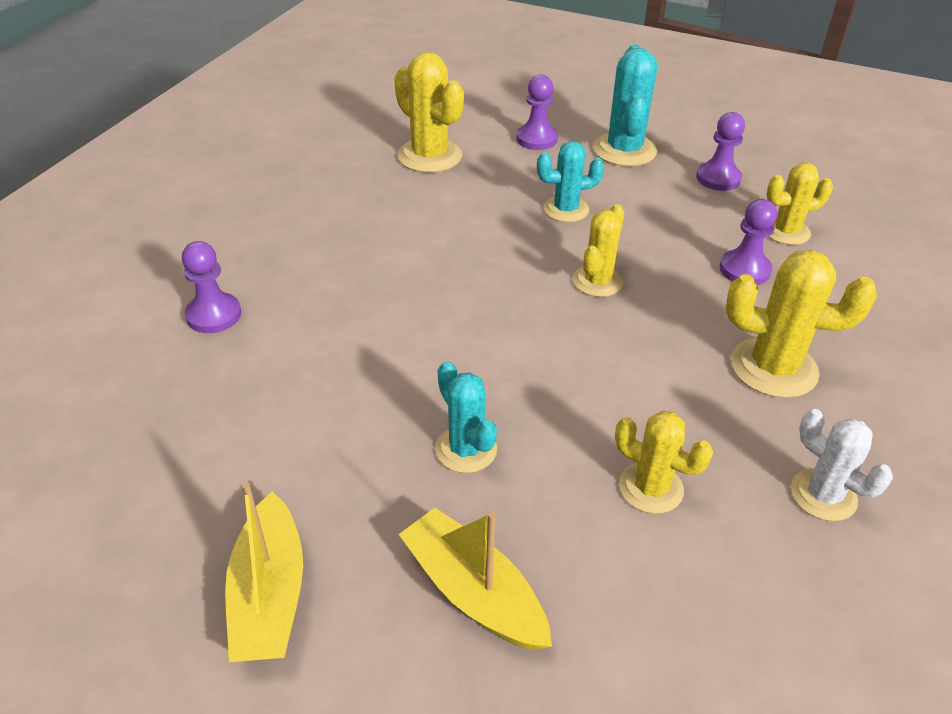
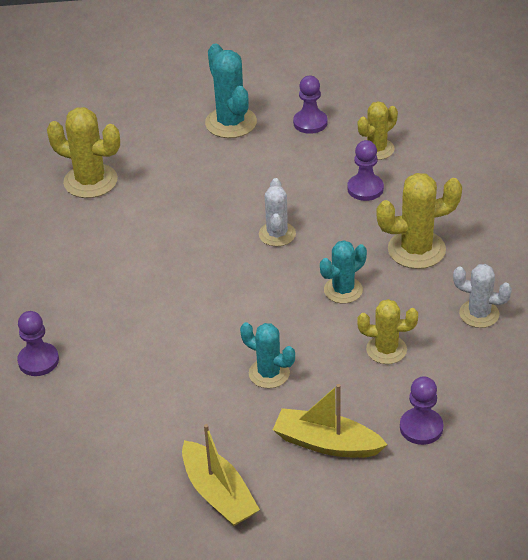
camera: 25 degrees left, 0 degrees up
(536, 139) = (160, 136): purple pawn -> purple pawn (421, 427)
(566, 209) = (221, 188): turquoise cactus -> turquoise cactus (343, 290)
(597, 281) = (277, 234): yellow cactus -> white cactus

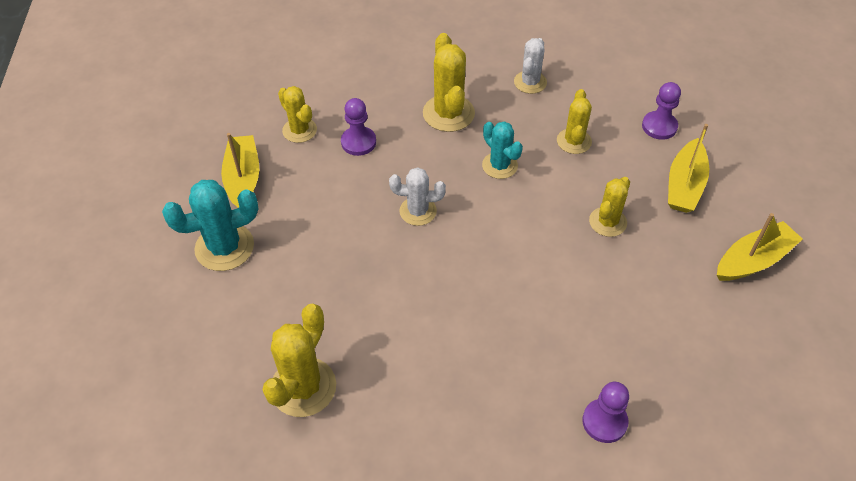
camera: 90 degrees left, 10 degrees up
(269, 373) = (607, 222): turquoise cactus -> yellow cactus
(310, 123) = (243, 179): purple pawn -> yellow boat

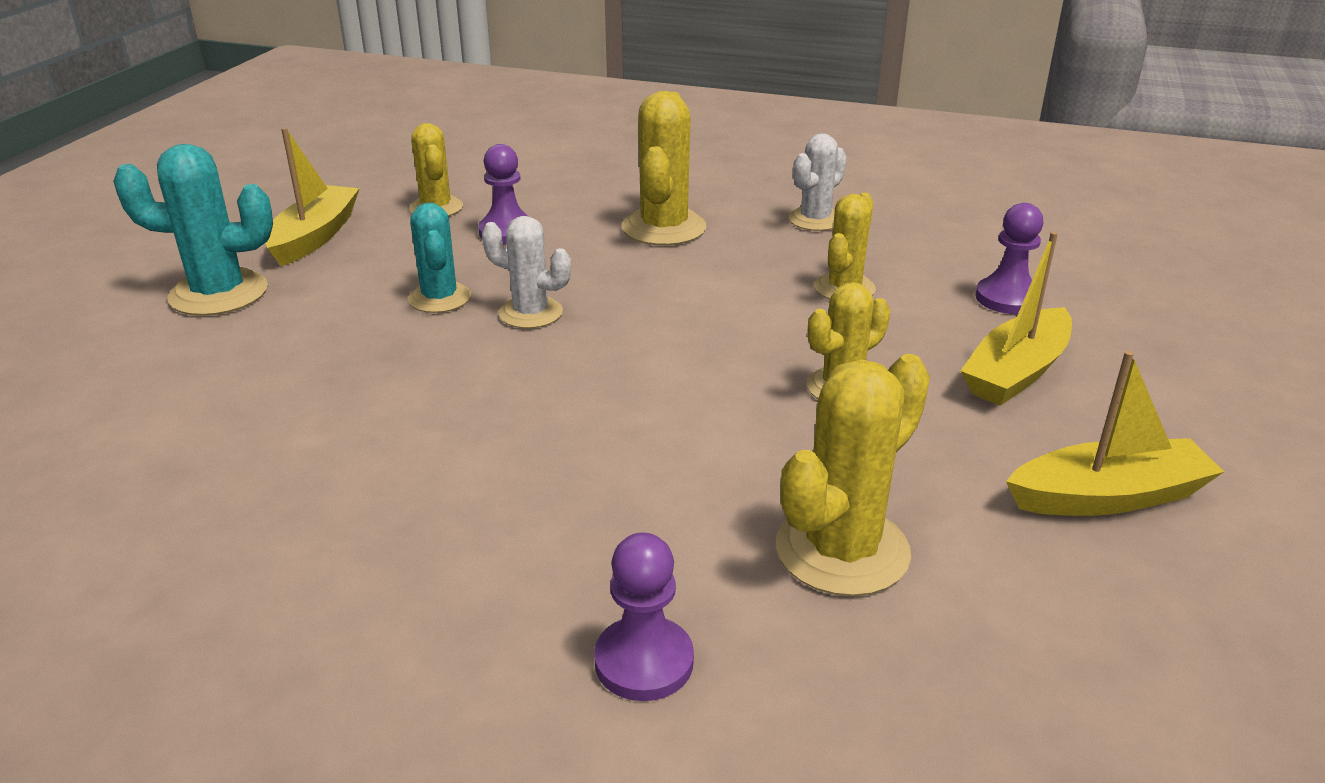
camera: 20 degrees right, 20 degrees down
(303, 387) = (162, 467): yellow cactus -> yellow cactus (842, 550)
(499, 165) = (701, 291): turquoise cactus -> turquoise cactus (439, 298)

